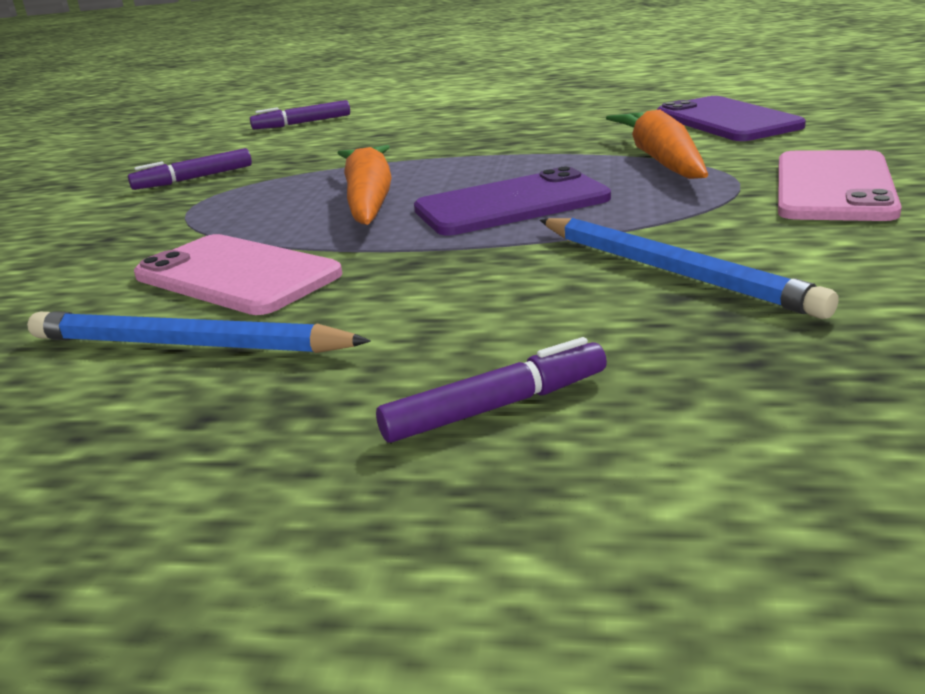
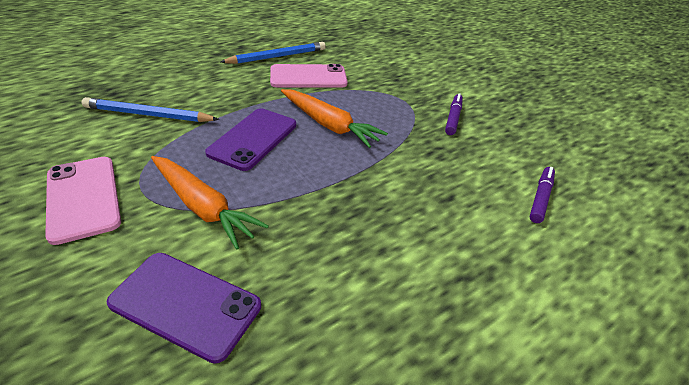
camera: 130 degrees right, 15 degrees up
(494, 407) = (172, 63): purple marker -> none

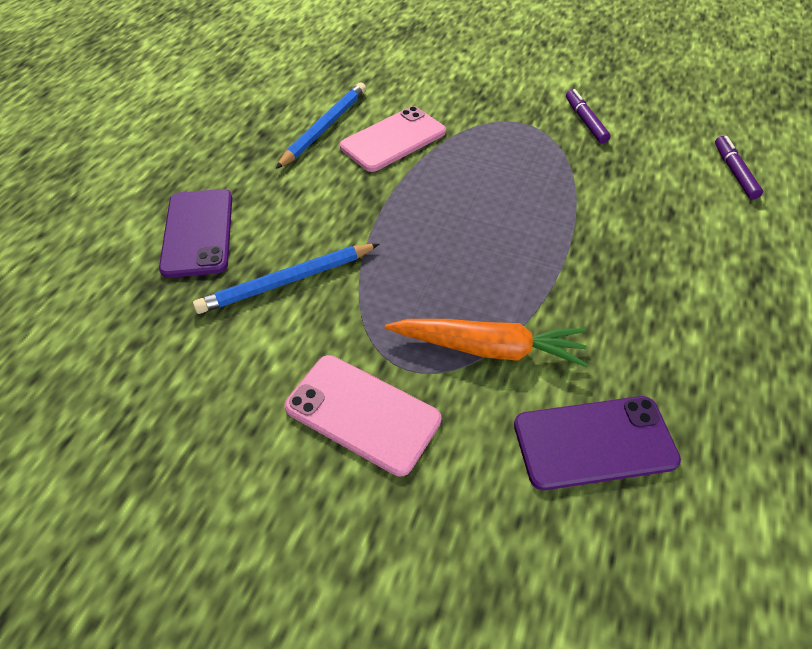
camera: 30 degrees left, 10 degrees up
(253, 138) = (436, 247): purple phone -> purple phone (198, 232)
(329, 125) = (487, 190): orange carrot -> none

